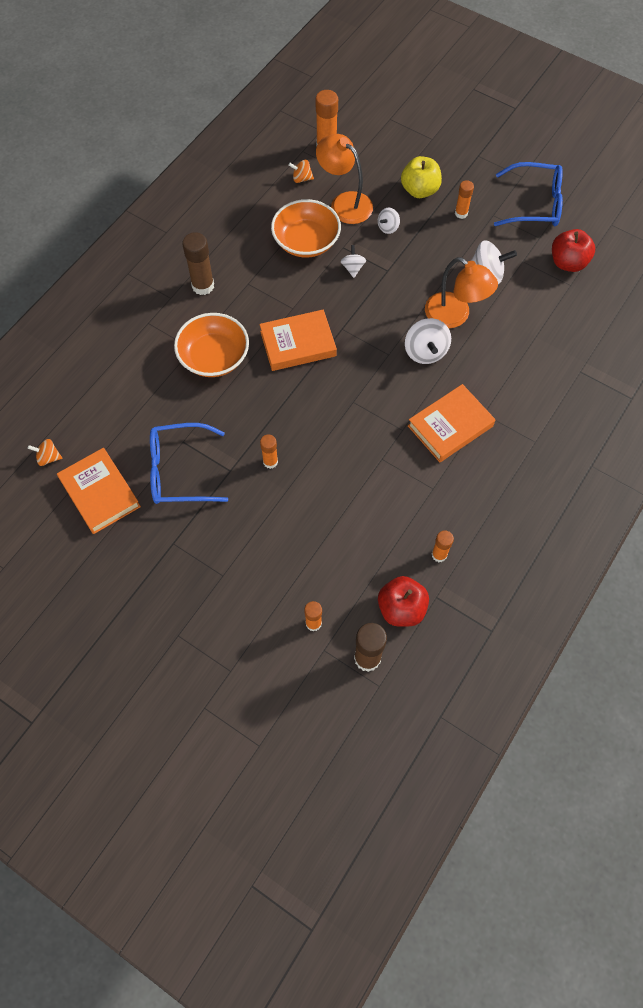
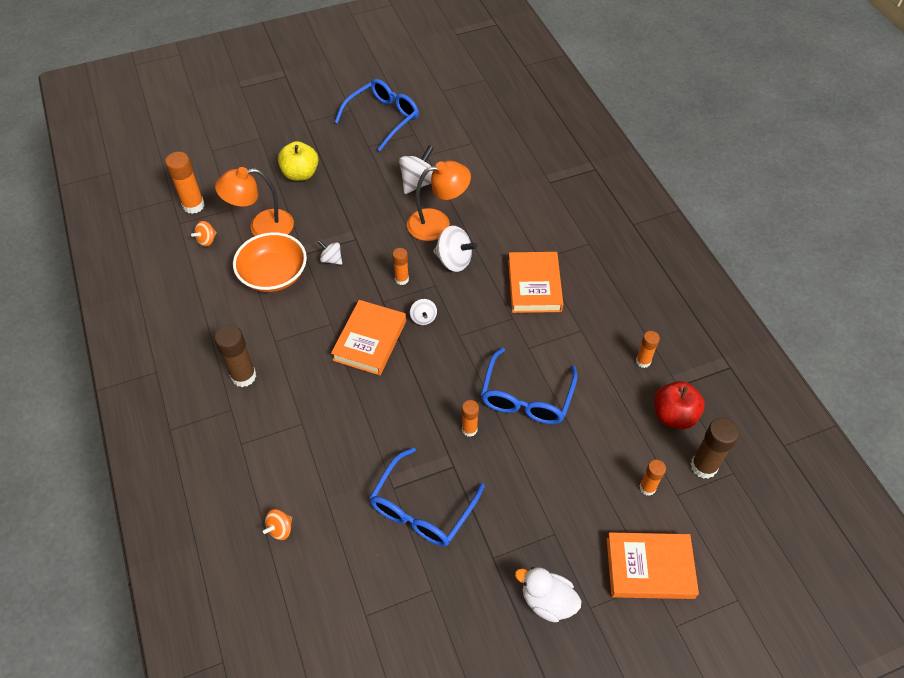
camera: 55 degrees left, 10 degrees down
(48, 457) = (314, 621): orange spinning top -> orange spinning top (280, 529)
(100, 493) = (392, 593): orange book -> orange book (649, 568)
(163, 601) = (547, 601): none -> white duck
(214, 357) = (327, 411): orange bowl -> none
(331, 485) = (526, 397): none -> blue glasses
(388, 227) = (315, 214): white spinning top -> white spinning top (423, 318)
(461, 213) = (348, 163): orange glue stick -> orange glue stick (401, 279)
(568, 263) = (452, 132): red apple -> none

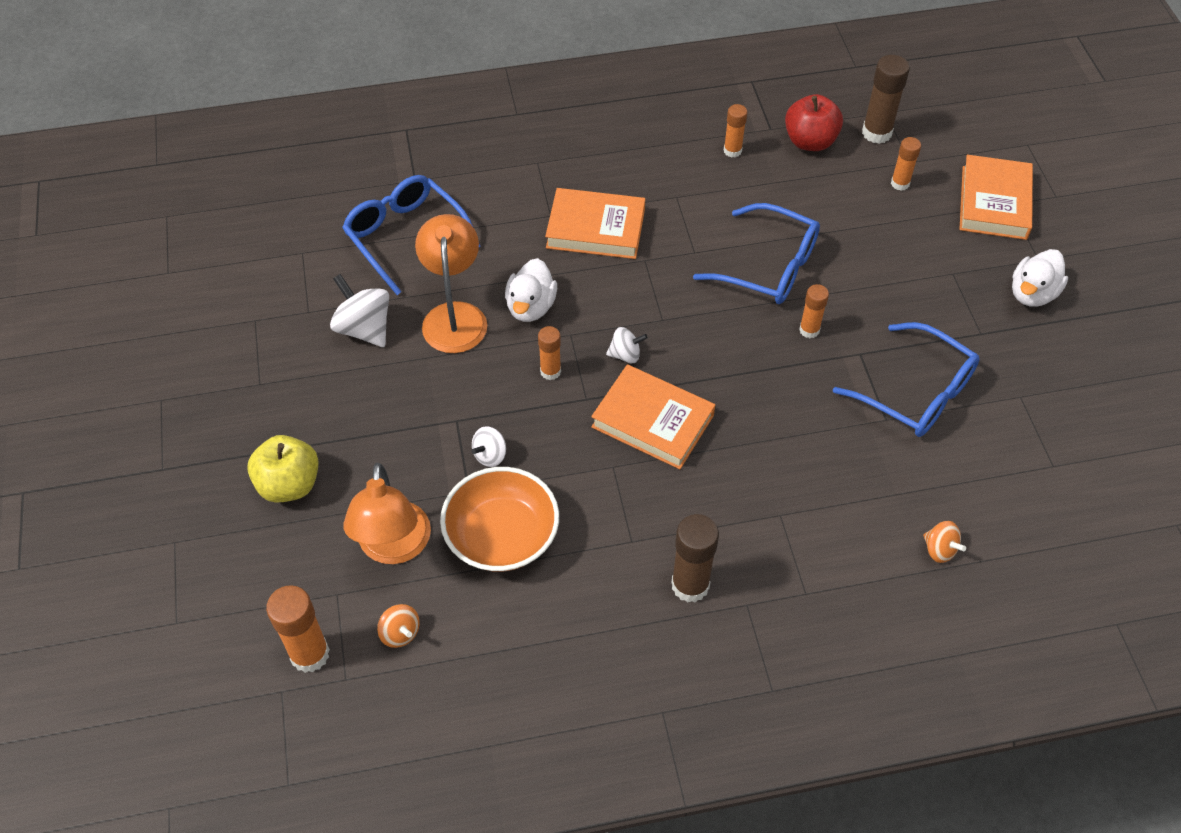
camera: 80 degrees left, 0 degrees up
(383, 118) = (201, 357): blue glasses -> blue glasses (405, 237)
(454, 260) = (531, 307): white spinning top -> white duck

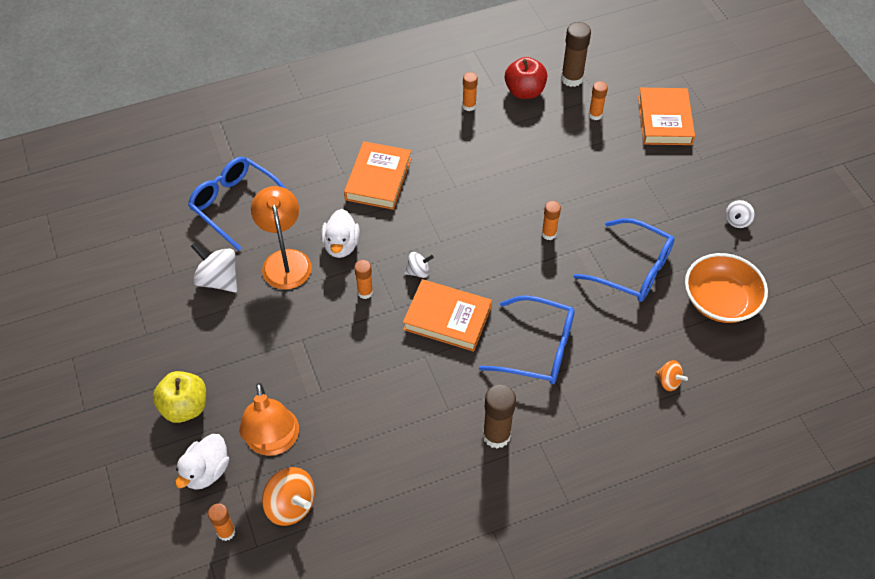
camera: 10 degrees left, 0 degrees up
(310, 654) = (226, 532): orange glue stick -> orange glue stick, size x0.61
(400, 633) = (291, 505): orange spinning top -> orange spinning top, size x1.75
(490, 455) = (332, 362): white spinning top -> white spinning top (737, 221)
(502, 536) = (352, 421): orange bowl -> orange bowl (720, 301)
(595, 229) = (378, 179): orange book -> orange book turned 75 degrees counterclockwise
(768, 266) = (511, 190): blue glasses -> blue glasses (538, 349)
(1032, 294) = (702, 184): white duck -> white duck (206, 471)

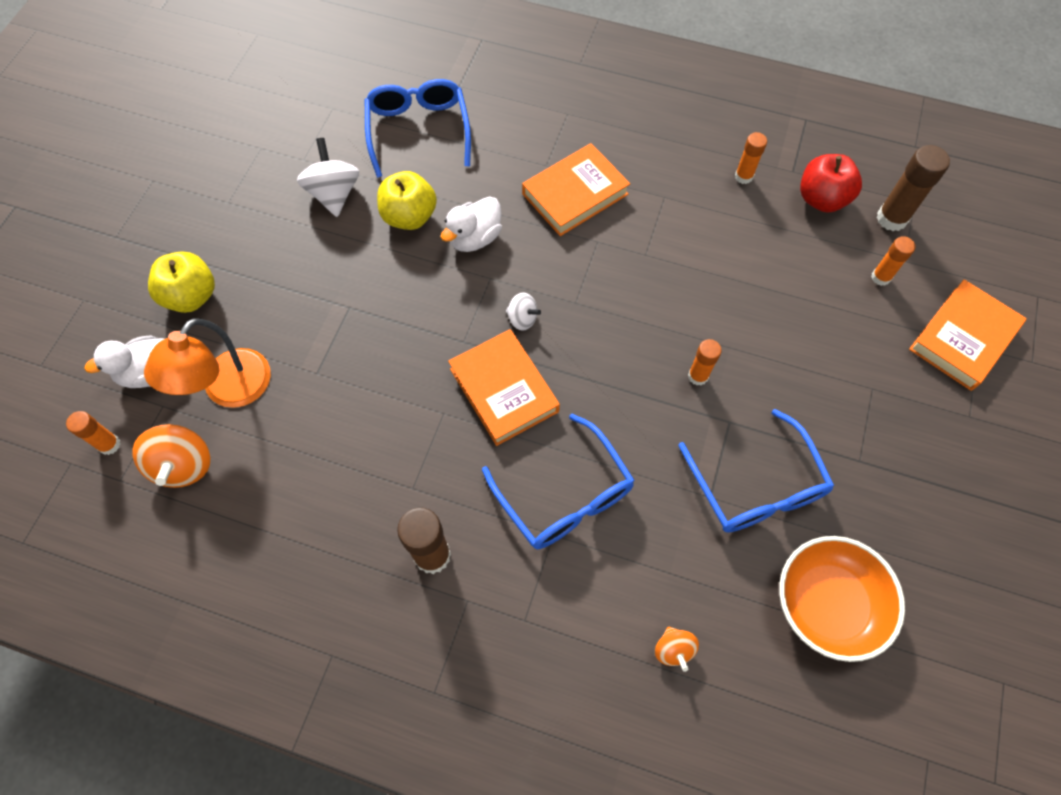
camera: 40 degrees right, 10 degrees up
(285, 260) = (409, 216): orange lamp -> yellow apple
(365, 292) = (451, 303): orange glue stick -> none
(737, 221) = (943, 522): white spinning top -> none

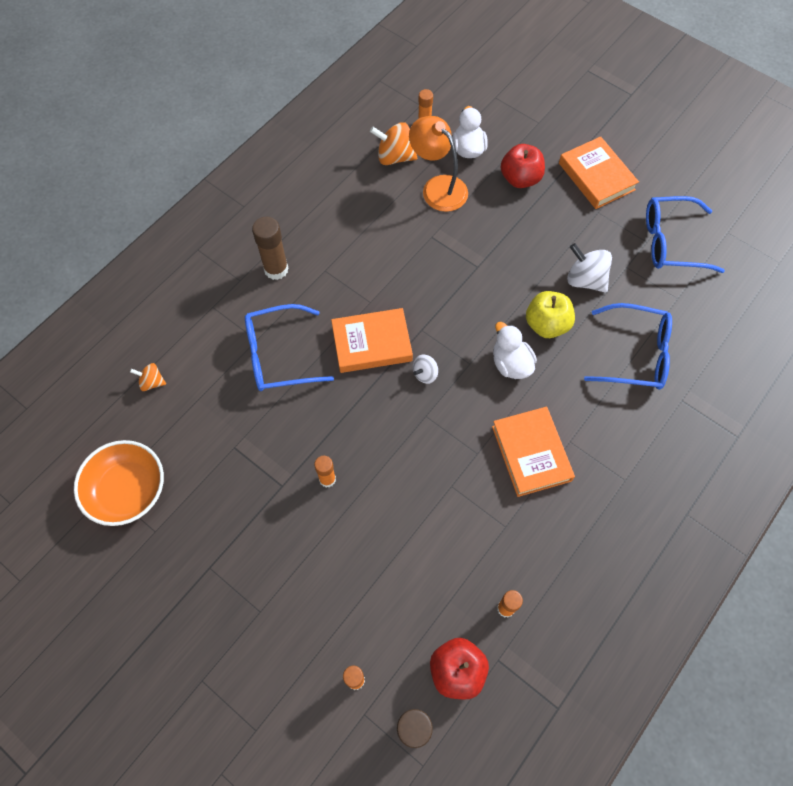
camera: 110 degrees right, 0 degrees up
(191, 296) = (520, 179): yellow apple -> red apple
(334, 194) = (585, 280): white spinning top -> white spinning top turned 150 degrees counterclockwise
(756, 486) = (226, 482): blue glasses -> blue glasses (671, 242)
(962, 338) = (269, 720): orange book -> orange book (596, 176)

